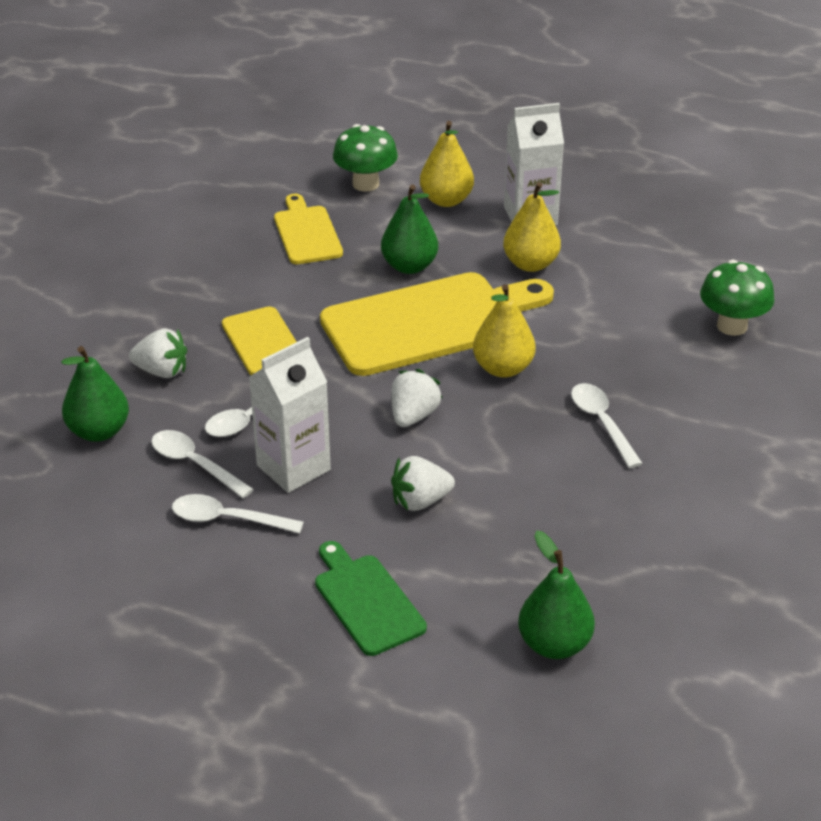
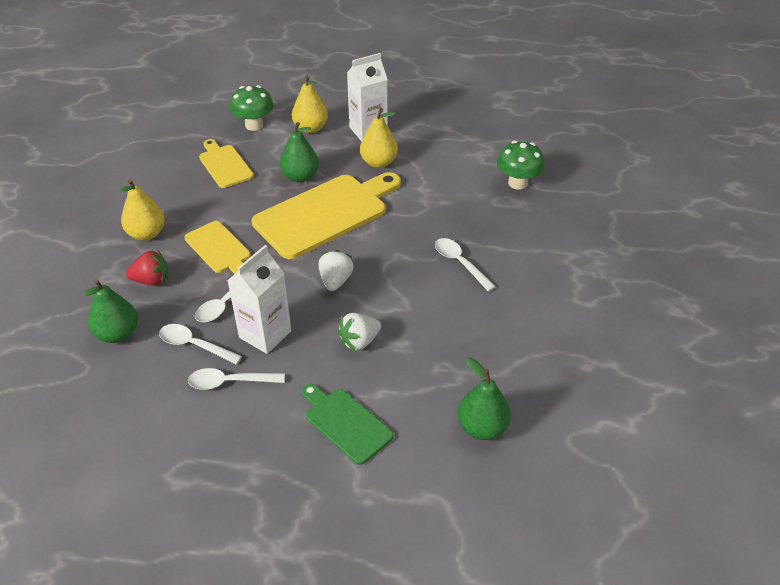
camera: 15 degrees left, 5 degrees up
(162, 371) = (151, 280): white strawberry -> red strawberry
(503, 368) = (384, 237): yellow pear -> yellow pear (147, 234)

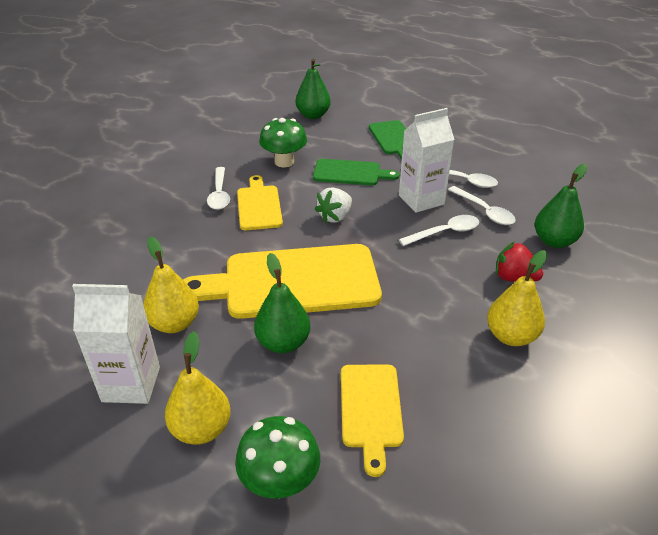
camera: 150 degrees left, 5 degrees down
(219, 249) = (430, 285): yellow cutting board -> yellow cutting board (259, 205)
(359, 341) = (350, 173): white strawberry -> green cutting board
(518, 183) = (74, 239): green mushroom -> green mushroom (284, 162)

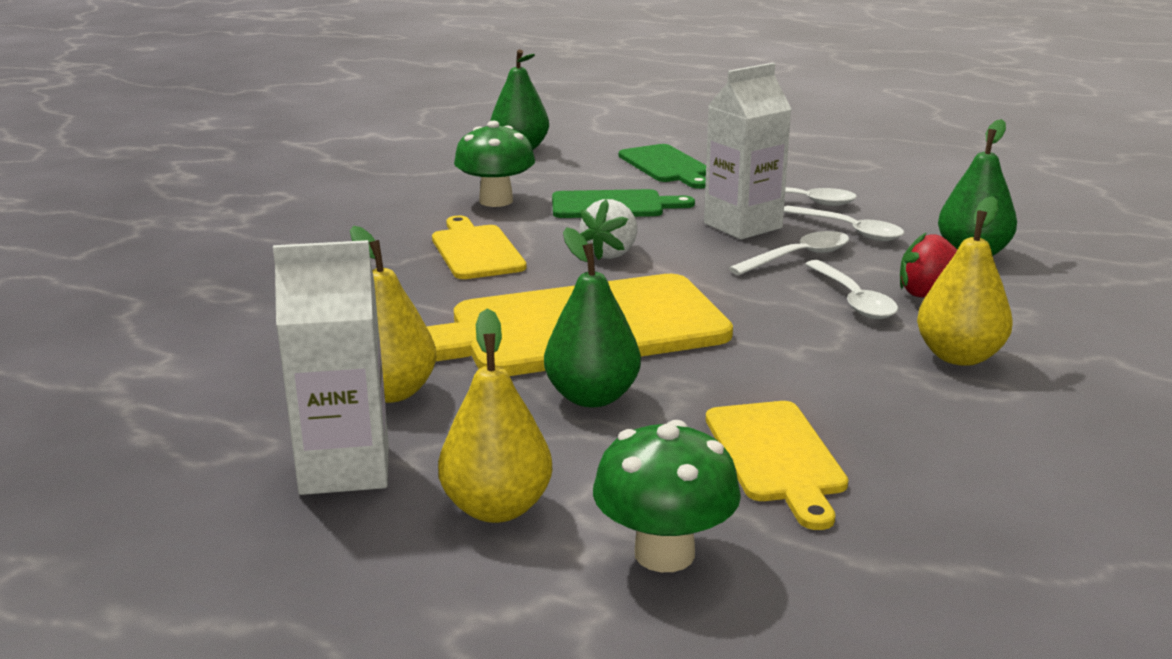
camera: 10 degrees left, 15 degrees down
(219, 194) = (401, 243): white spoon -> white spoon (853, 299)

